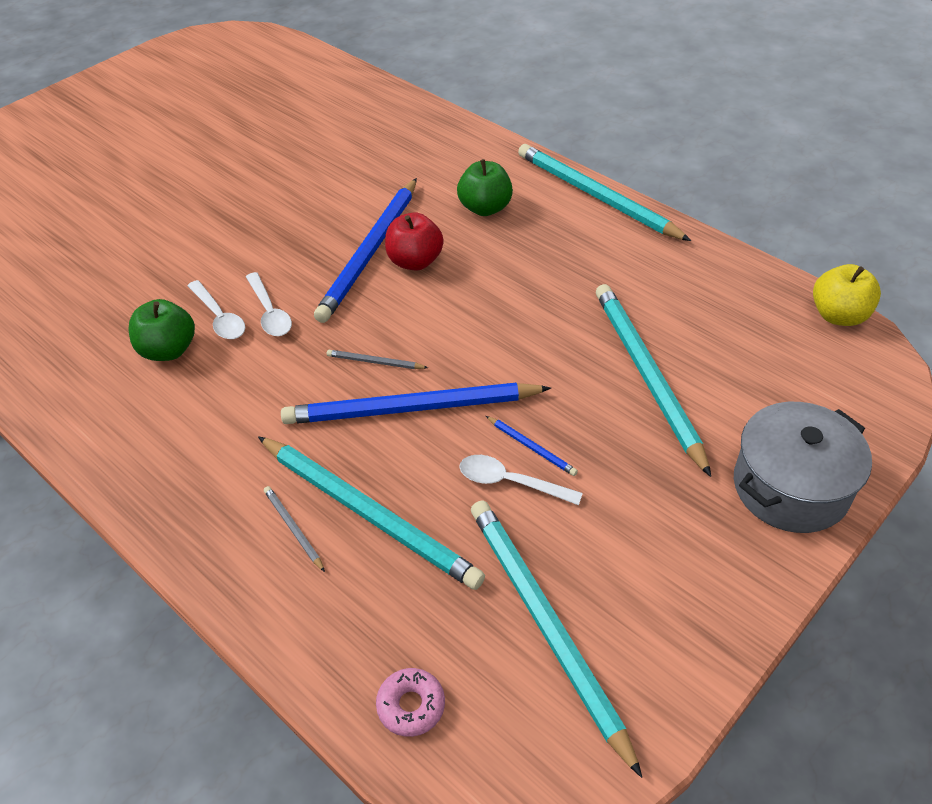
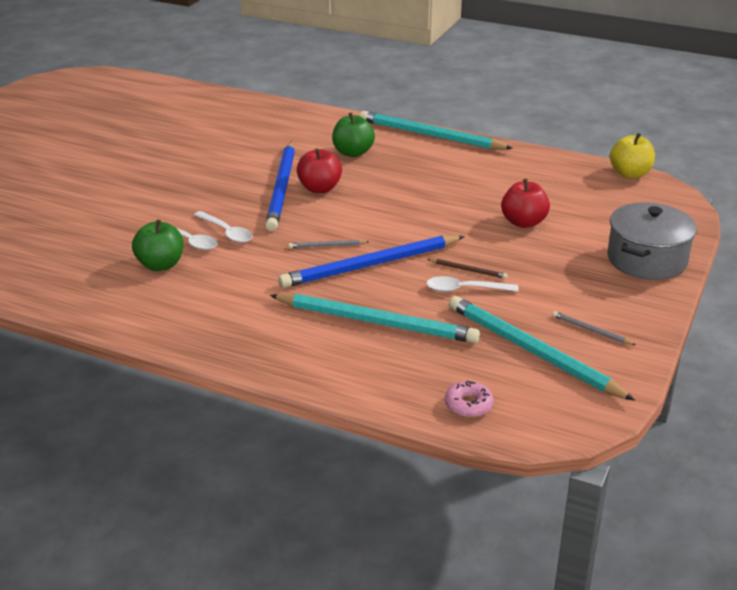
camera: 20 degrees left, 15 degrees down
(293, 529) = (327, 339): grey pencil -> grey pencil (591, 330)
(531, 447) = (468, 270): blue pencil -> brown pencil
(647, 376) = (523, 222): turquoise pencil -> red apple

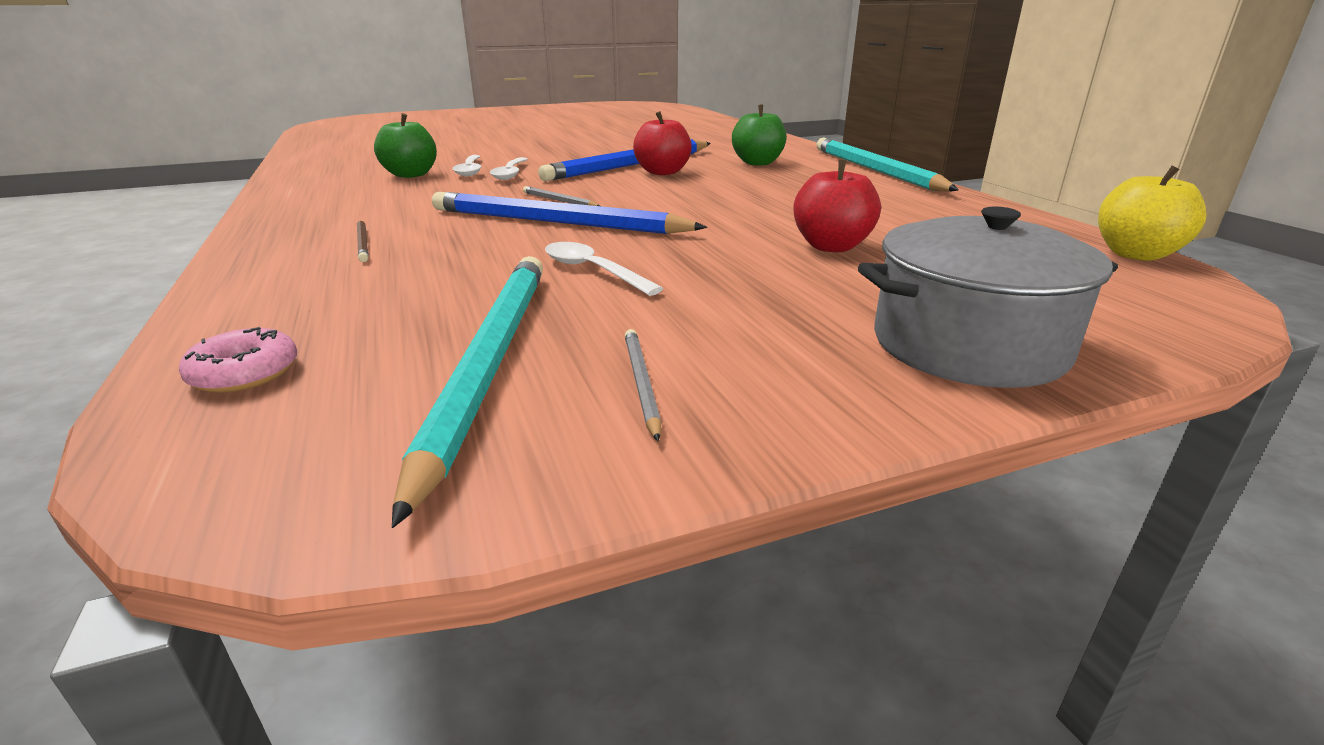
camera: 45 degrees right, 5 degrees down
(376, 322) = (427, 258): turquoise pencil -> none
(468, 270) = (645, 258): brown pencil -> brown pencil (363, 243)

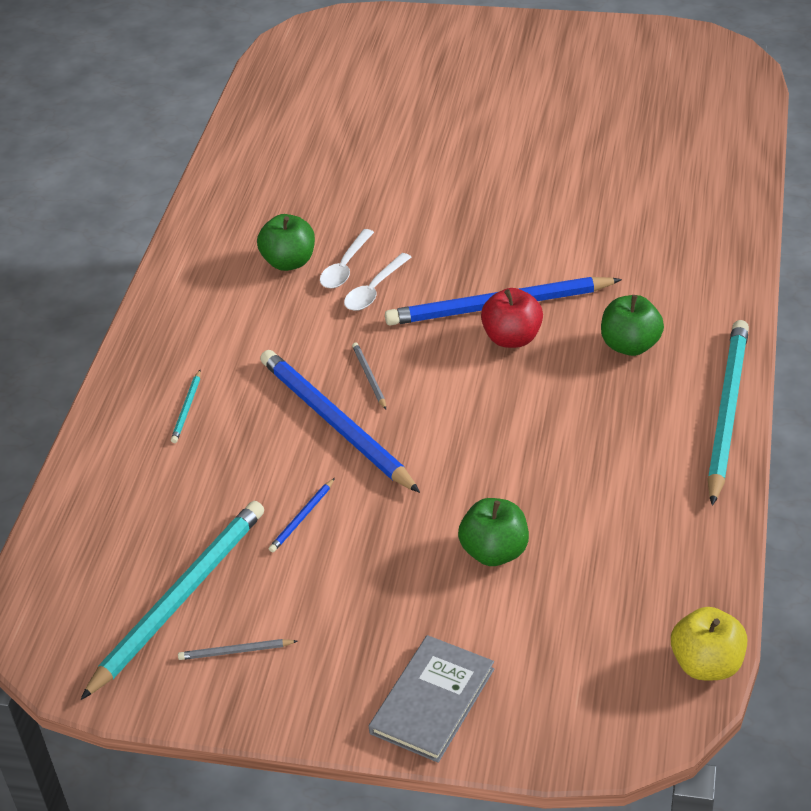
camera: 35 degrees right, 15 degrees up
(245, 373) = (68, 556): pink donut -> none
(363, 243) = (187, 409): brown pencil -> turquoise pencil
(592, 271) = (302, 517): white spoon -> blue pencil
(641, 383) = (235, 651): grey pencil -> grey pencil turned 120 degrees counterclockwise
(831, 246) = (494, 552): red apple -> green apple
(968, 345) = (432, 701): grey pot -> grey book

